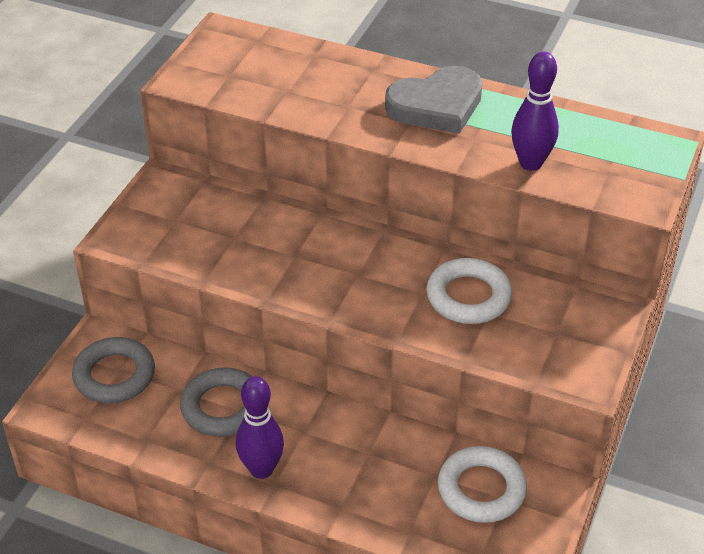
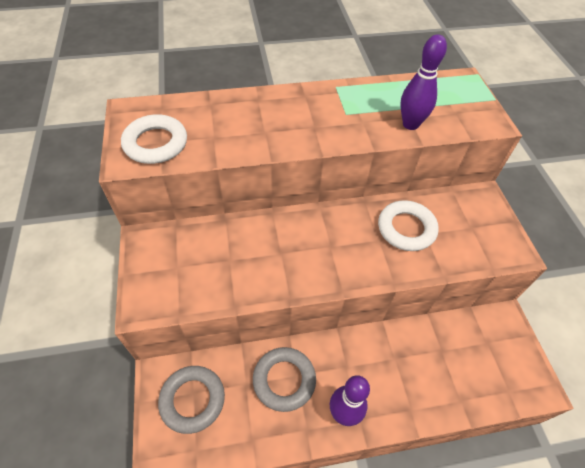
camera: 35 degrees left, 10 degrees up
(436, 105) = (320, 108): grey heart -> none
(481, 489) = (472, 344): white ring -> white ring (156, 143)

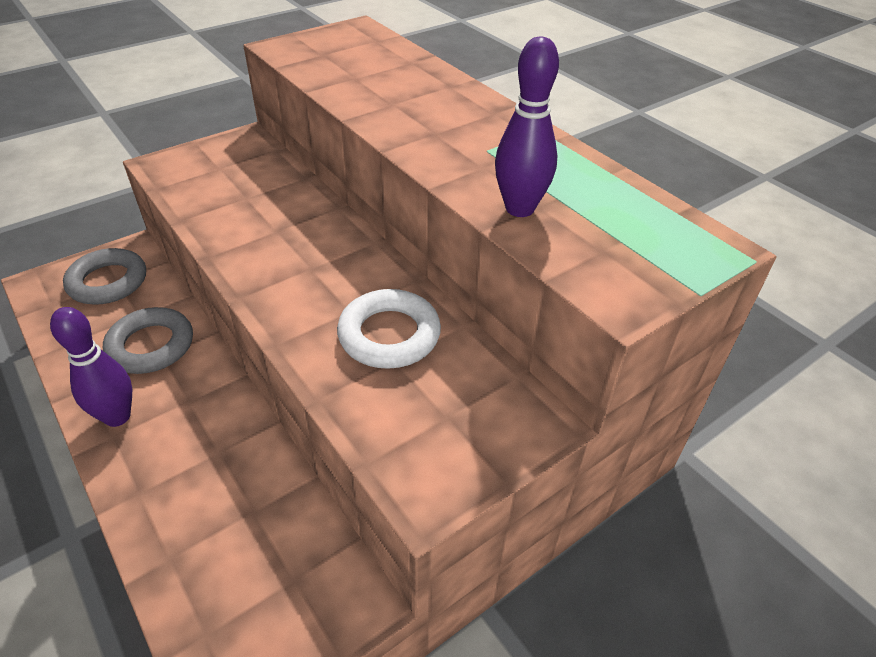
camera: 65 degrees right, 10 degrees down
(156, 143) = (317, 52): white ring -> none

